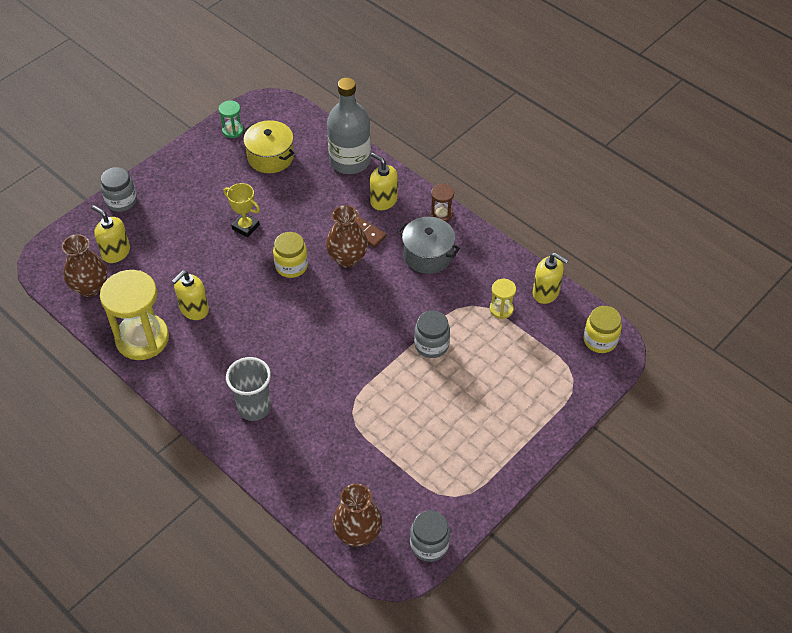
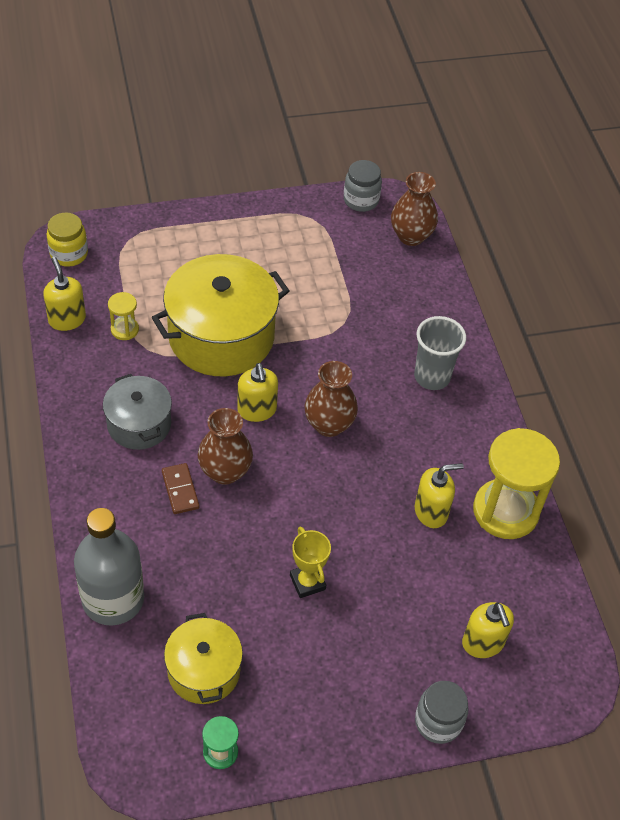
camera: 150 degrees left, 0 degrees up
(90, 287) = (535, 611): brown vase -> brown vase (329, 425)
(291, 266) = (291, 499): yellow jar -> none
(383, 200) = (124, 518): yellow soap dispenser -> yellow soap dispenser (257, 410)
(431, 345) = (221, 336): grey jar -> yellow pot
(441, 214) = (79, 461): brown hourglass -> none

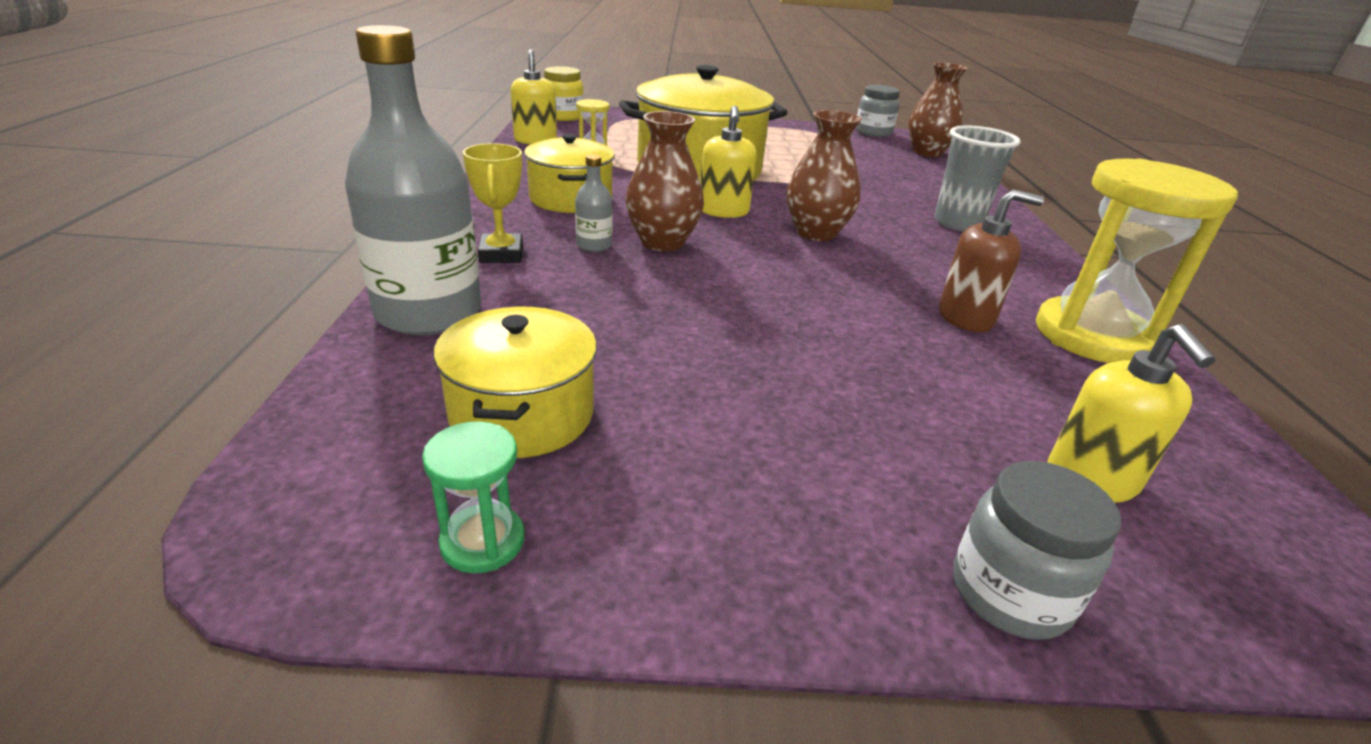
camera: 15 degrees right, 20 degrees down
(139, 424) = (571, 199): grey pot -> yellow pot
(180, 490) = (594, 245): brown domino -> grey bottle
(307, 582) = (751, 349): yellow trophy -> yellow trophy (501, 254)
(431, 512) = (966, 317): yellow soap dispenser -> brown soap dispenser

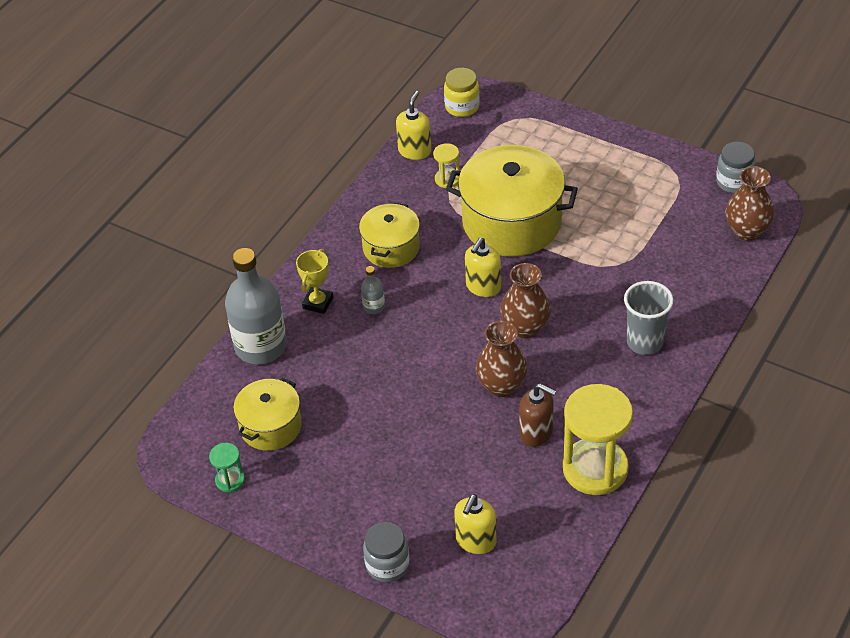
camera: 35 degrees right, 15 degrees up
(662, 242) = (416, 313): brown vase -> brown vase (501, 386)

